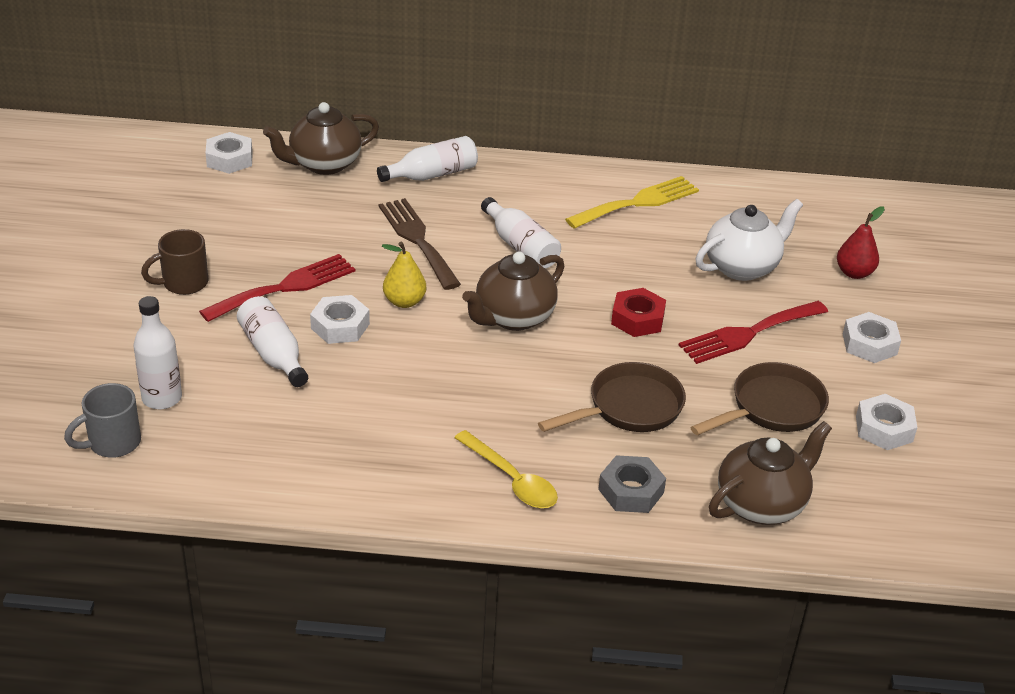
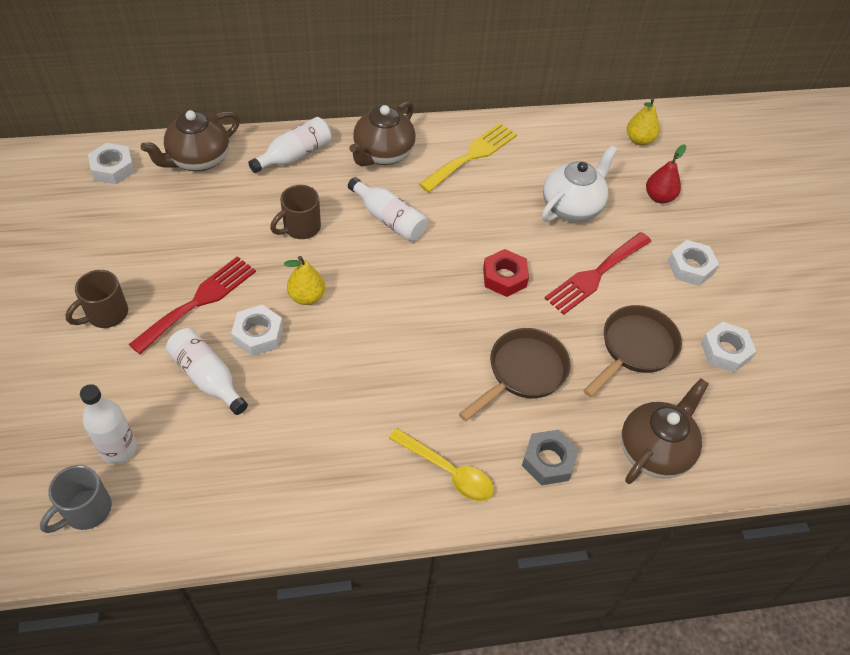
camera: 15 degrees left, 15 degrees up
(417, 240) = (300, 227): brown fork -> brown mug
(513, 317) = (403, 296): brown teapot -> brown teapot (383, 154)
(849, 216) = (639, 140): none -> yellow pear

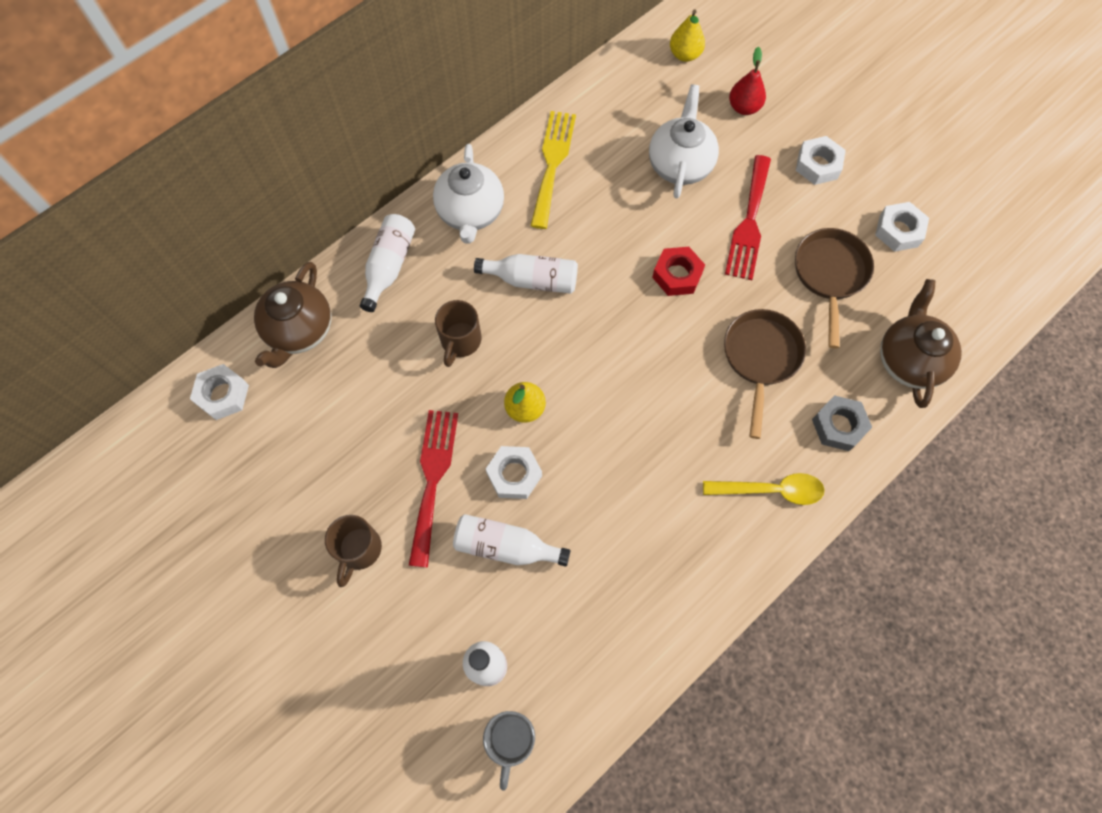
camera: 30 degrees left, 15 degrees up
(383, 154) = (471, 213): brown teapot -> white teapot

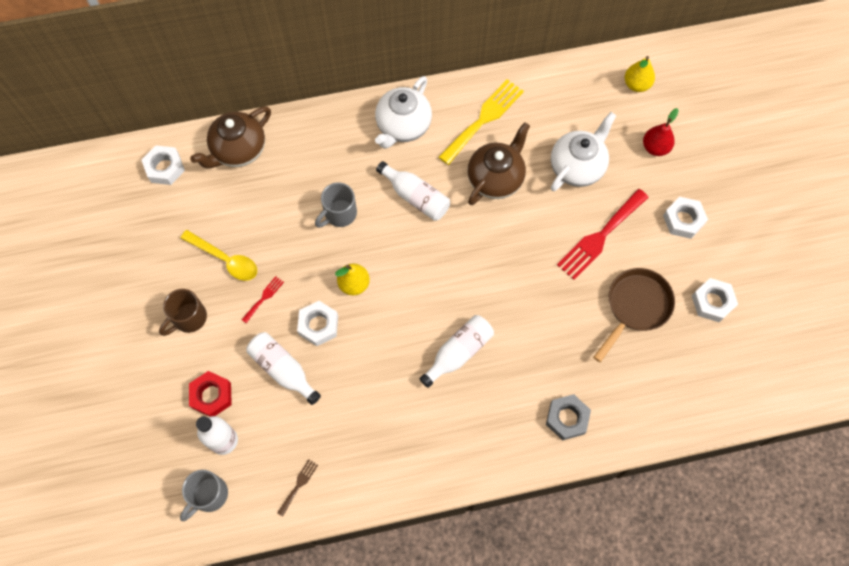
camera: 30 degrees right, 0 degrees up
(389, 266) = (324, 136): white bottle -> white bottle (458, 352)
(433, 478) = (264, 298): red fork -> red fork, size x0.46
(460, 341) = (339, 214): brown mug -> grey mug
(605, 665) = (298, 485): none -> brown fork
(677, 275) = (521, 247): red nut -> red nut (211, 395)
(760, 358) = (542, 339): brown pan -> none
(770, 490) = (487, 435): yellow spoon -> yellow spoon (225, 259)
(909, 360) = (653, 400): brown teapot -> brown teapot (496, 178)

